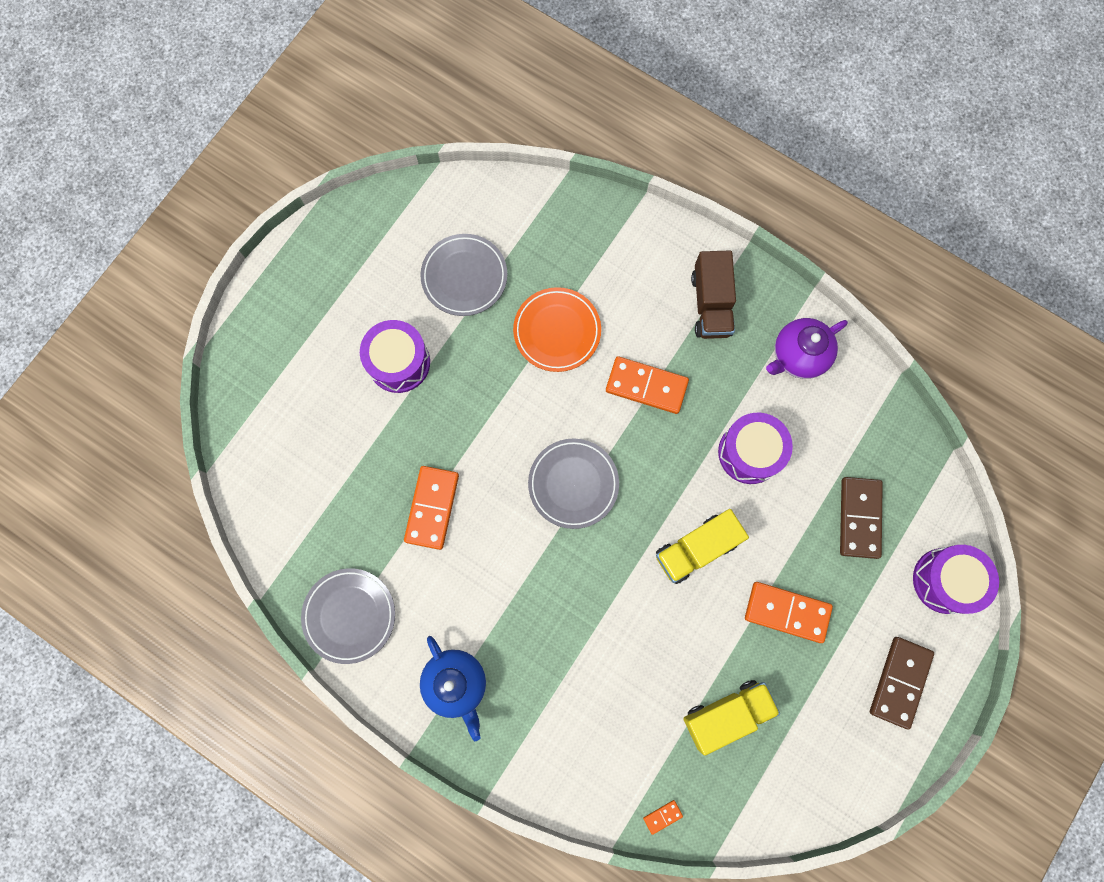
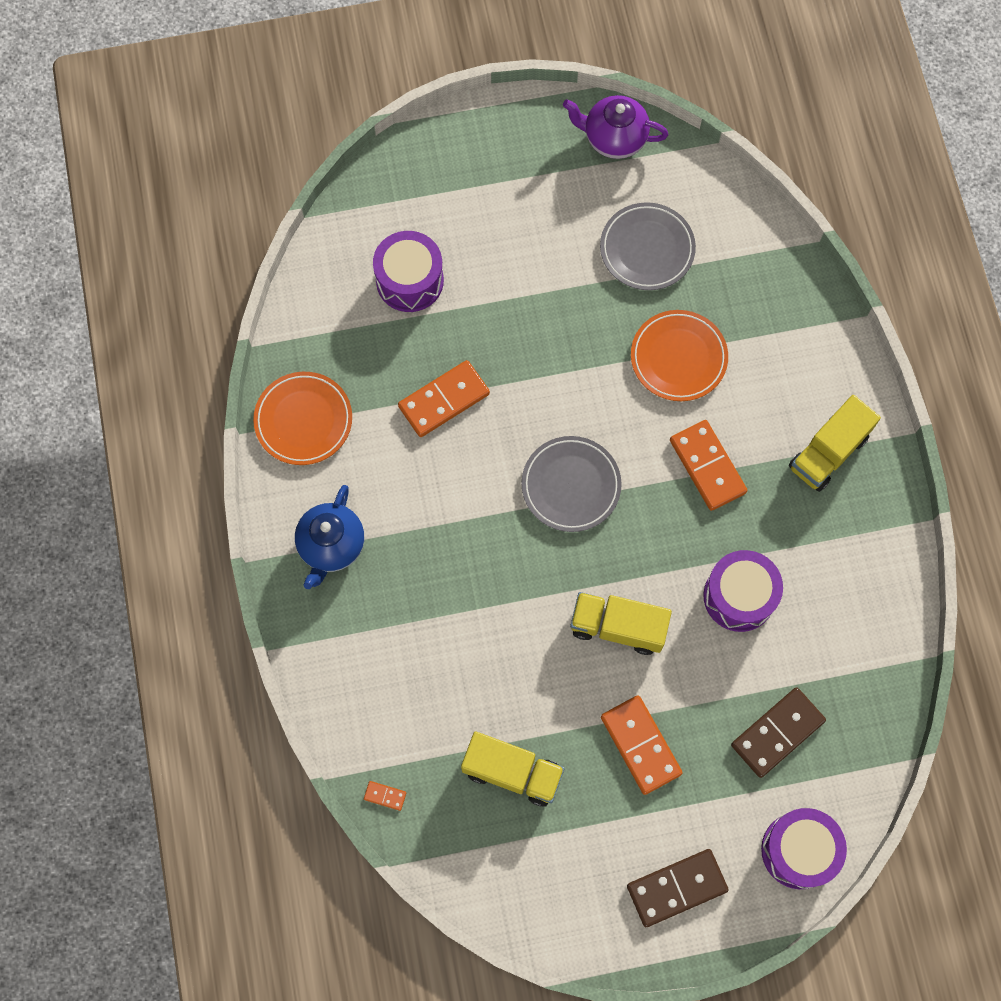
camera: 45 degrees right, 5 degrees down
(349, 615) = (303, 420): grey plate -> orange plate
(399, 362) = (529, 268): purple drum -> purple drum (410, 280)
(710, 304) = (828, 452): brown truck -> yellow truck
(798, 356) = (860, 560): purple teapot -> purple teapot (613, 138)

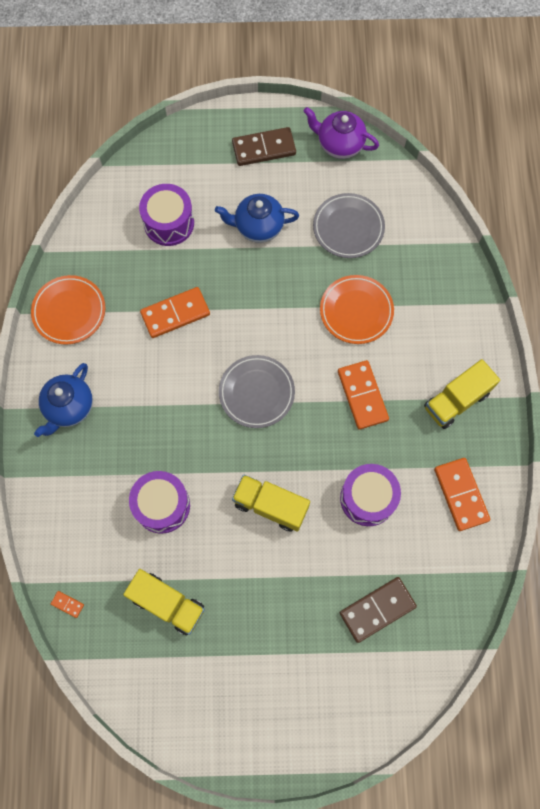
camera: 10 degrees right, 0 degrees up
(528, 267) = (258, 227): none -> blue teapot
(641, 745) = (270, 600): orange domino -> orange domino (461, 494)
(677, 888) = (275, 718): brown domino -> brown domino (264, 148)
(798, 850) = (376, 706): purple drum -> purple drum (162, 505)

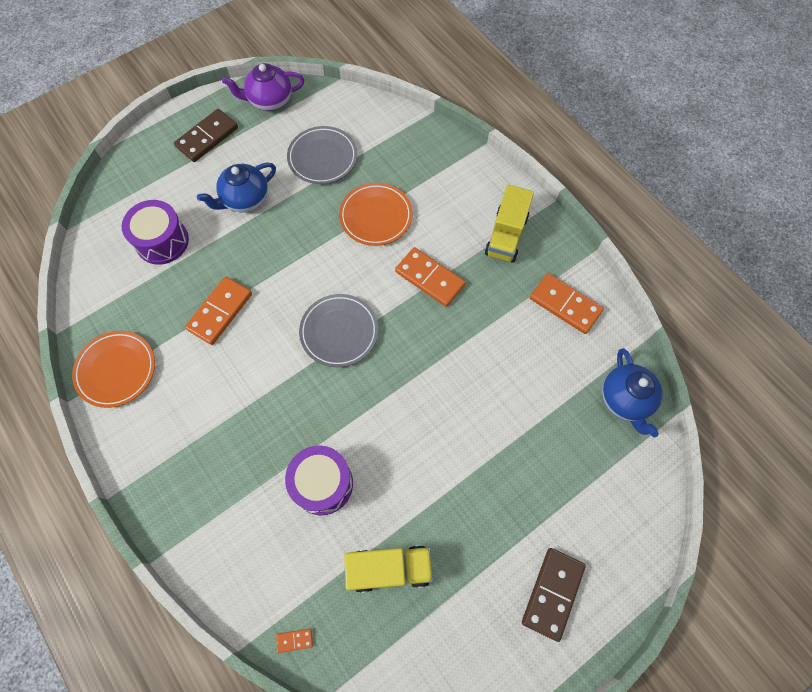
camera: 35 degrees left, 5 degrees down
(69, 407) = (173, 455): blue teapot -> blue teapot (625, 400)
(270, 506) = (419, 418): yellow truck -> none
(367, 498) = (495, 357): purple drum -> none
(377, 610) = (571, 442): brown domino -> brown domino (553, 593)

